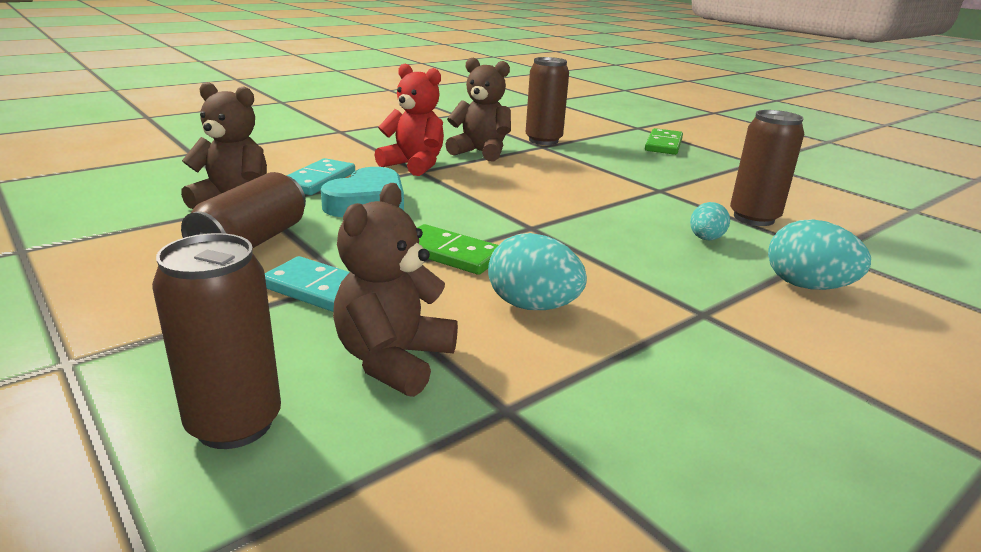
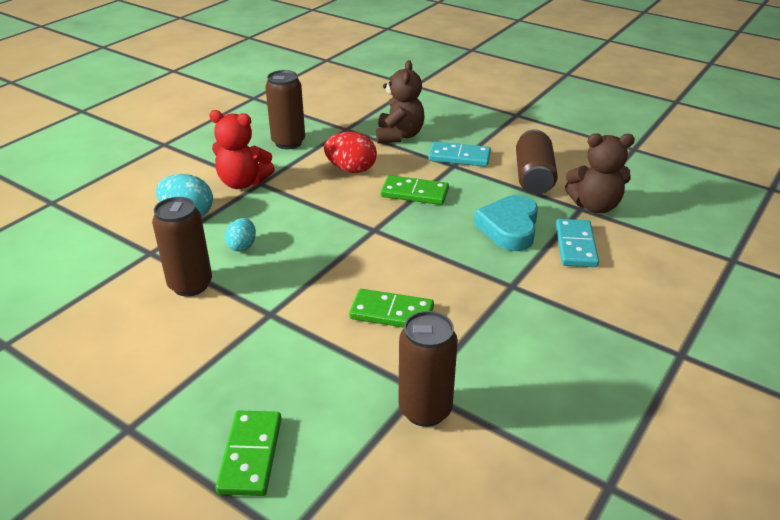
camera: 165 degrees right, 10 degrees up
(234, 424) = (434, 110): brown can -> brown can (288, 142)
(414, 165) = (525, 294): red teddy bear -> red teddy bear (243, 182)
(480, 152) = (482, 345): brown teddy bear -> none
(533, 306) = (351, 169): turquoise egg -> red egg
(544, 174) = (392, 313): none -> green domino

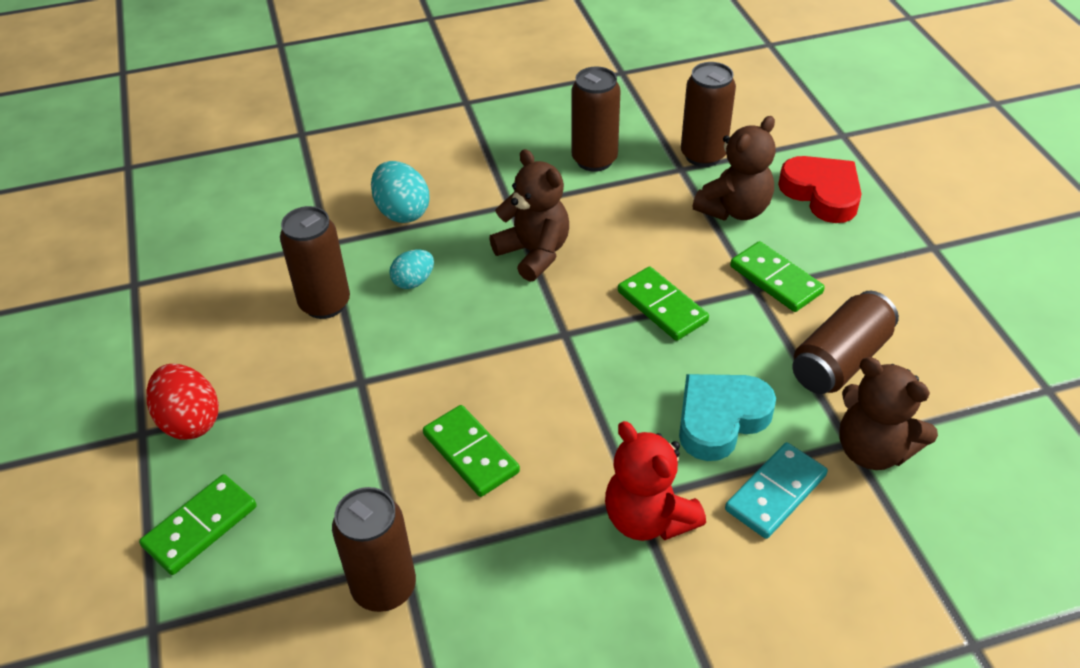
camera: 40 degrees right, 10 degrees up
(243, 182) = (492, 195): red teddy bear -> red teddy bear (648, 518)
(306, 200) = (534, 253): none -> brown teddy bear
(351, 118) = (703, 155): none -> brown can
(351, 169) = (625, 234): red egg -> red egg (190, 421)
(436, 113) = (822, 194): none -> red heart
(459, 157) = (775, 280): turquoise domino -> green domino

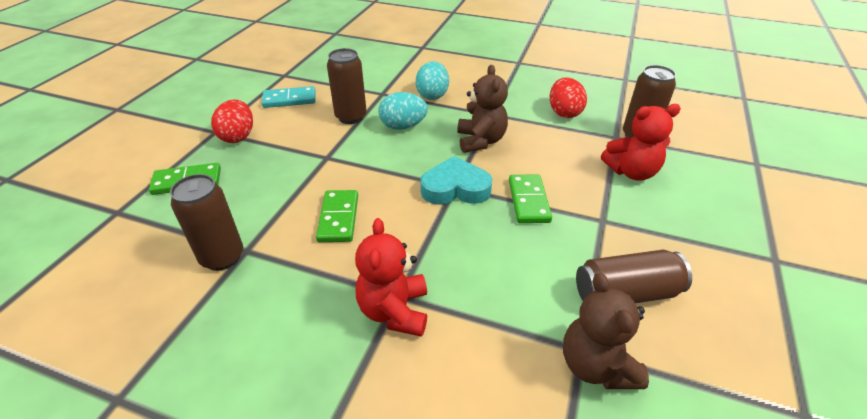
camera: 35 degrees right, 5 degrees down
(413, 281) = (403, 126): turquoise egg -> turquoise egg, size x1.60
(594, 160) = (564, 112): brown can -> red egg
(720, 419) = (501, 282): turquoise heart -> turquoise heart (455, 188)
(734, 209) = (631, 172): brown teddy bear -> red teddy bear
(775, 280) = (623, 222): green domino -> none
(776, 493) = (493, 349): turquoise domino -> turquoise domino (289, 99)
(822, 194) = (707, 189): red heart -> none

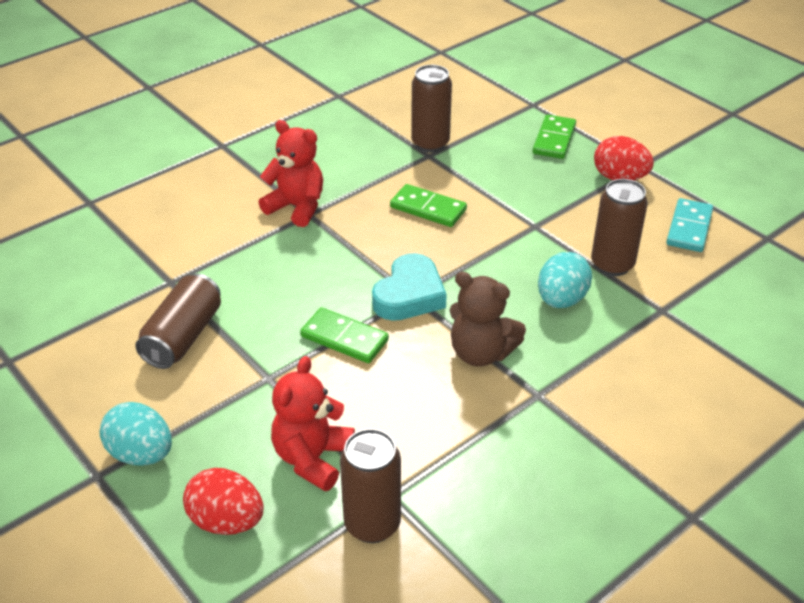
camera: 120 degrees right, 0 degrees up
(432, 95) = (629, 356): turquoise egg -> turquoise egg (141, 454)
(564, 112) = (489, 477): red egg -> red egg (227, 521)
(596, 365) = (153, 281): brown teddy bear -> none

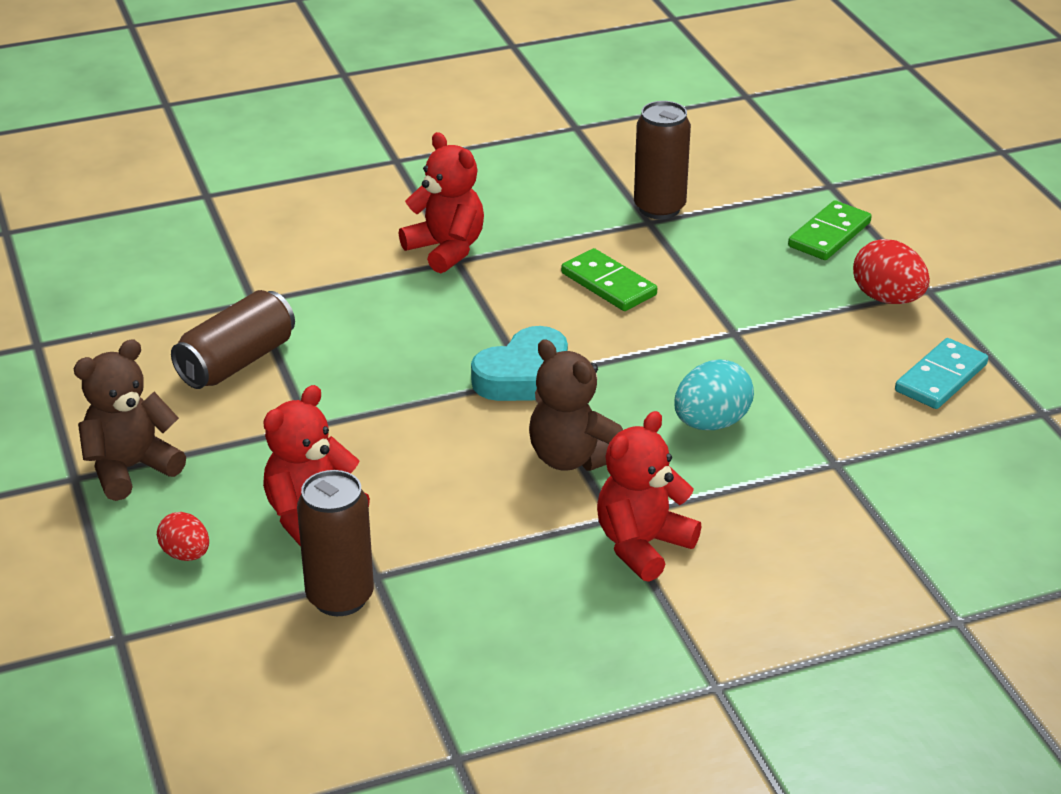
camera: 20 degrees right, 5 degrees down
(141, 454) = (130, 468): turquoise egg -> brown teddy bear
(227, 521) = (186, 554): red egg -> red egg, size x0.63
(344, 338) = (419, 405): green domino -> none
(571, 412) = (642, 545): none -> red teddy bear
(612, 265) = (805, 398): brown can -> none

